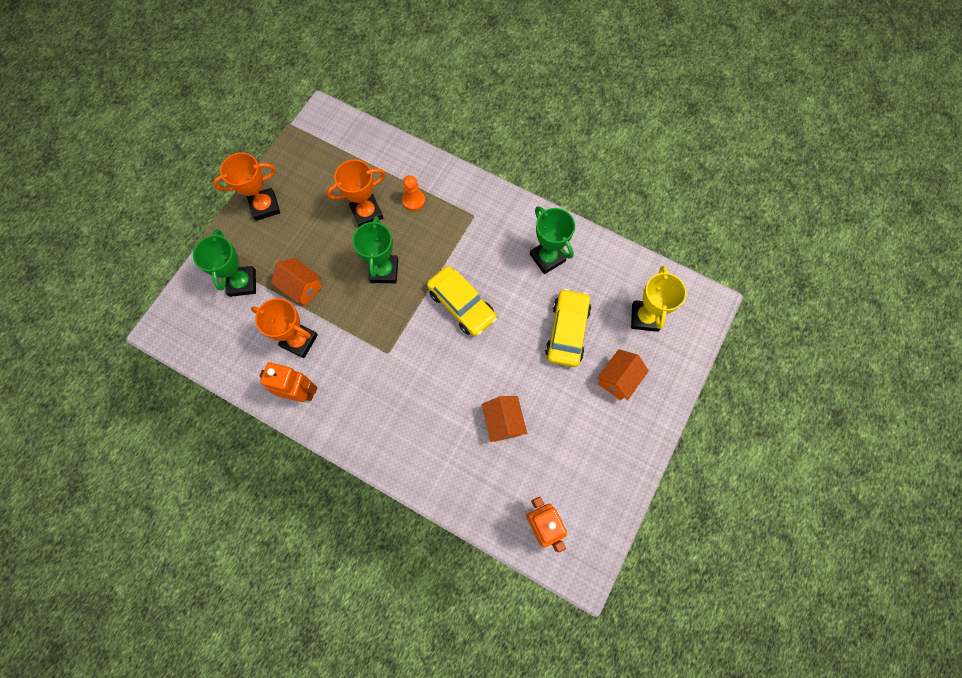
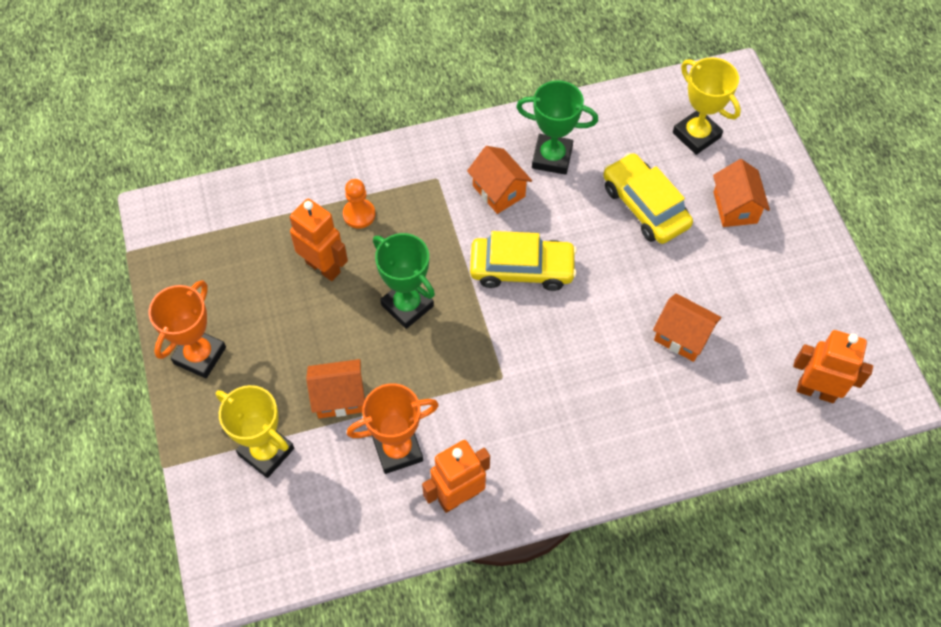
camera: 45 degrees left, 10 degrees down
(242, 283) = (266, 451): green trophy -> yellow trophy
(367, 213) = (323, 267): orange trophy -> orange robot
(497, 251) = (498, 191): none -> orange house

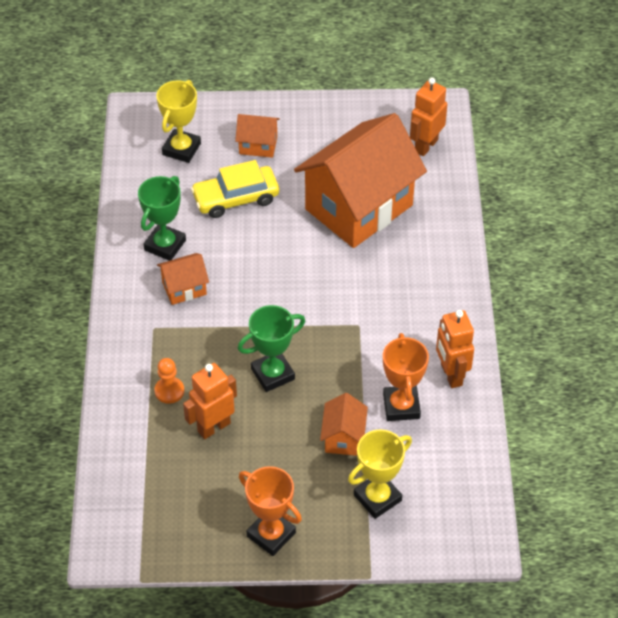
camera: 75 degrees left, 10 degrees down
(522, 269) = (265, 290): yellow car -> none
(682, 337) = (359, 207): orange house -> orange house, size x2.35
(696, 135) = (181, 149): yellow trophy -> yellow trophy turned 45 degrees counterclockwise

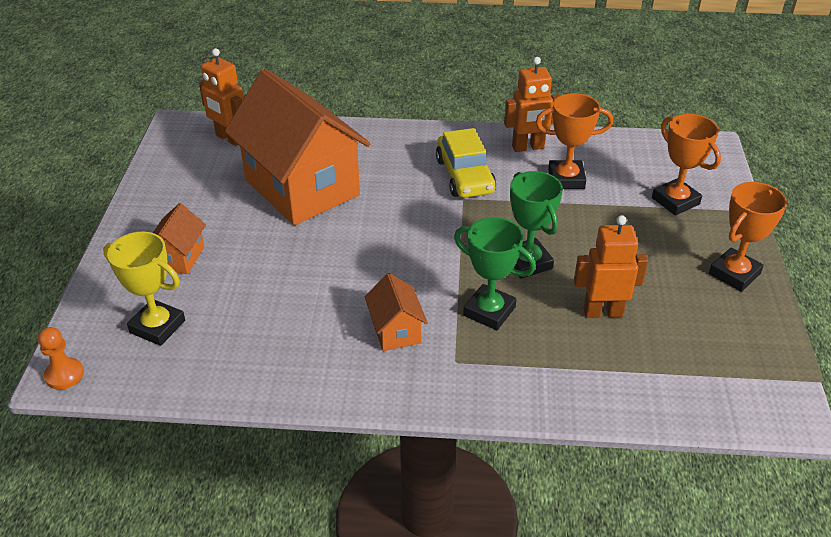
camera: 85 degrees left, 10 degrees down
(165, 245) = (321, 347): green trophy -> green trophy (489, 311)
(169, 391) = (553, 348): orange pawn -> orange pawn (64, 375)
(213, 427) = (602, 312): orange robot -> orange robot turned 120 degrees clockwise
(236, 198) = (260, 280): yellow car -> yellow car (465, 176)
(343, 437) = (607, 217): orange house -> none
(377, 498) = (675, 201): yellow trophy -> orange trophy

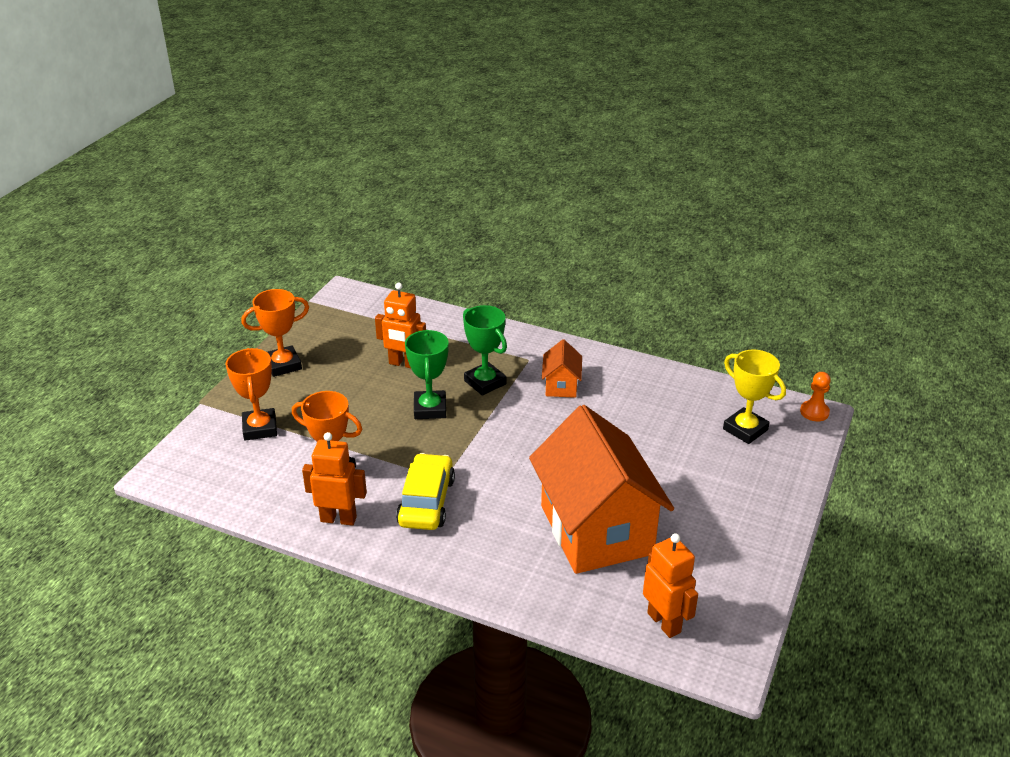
camera: 160 degrees left, 5 degrees down
(179, 257) = (727, 483): orange house -> none

